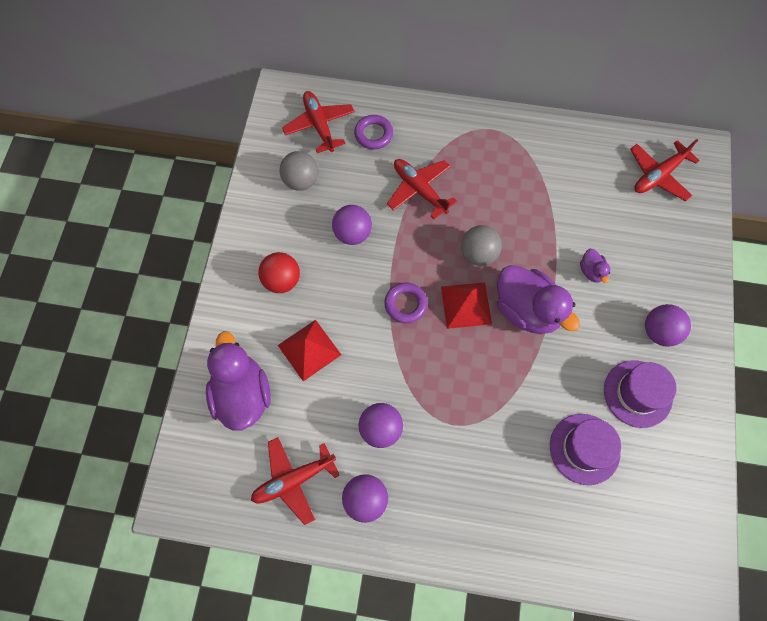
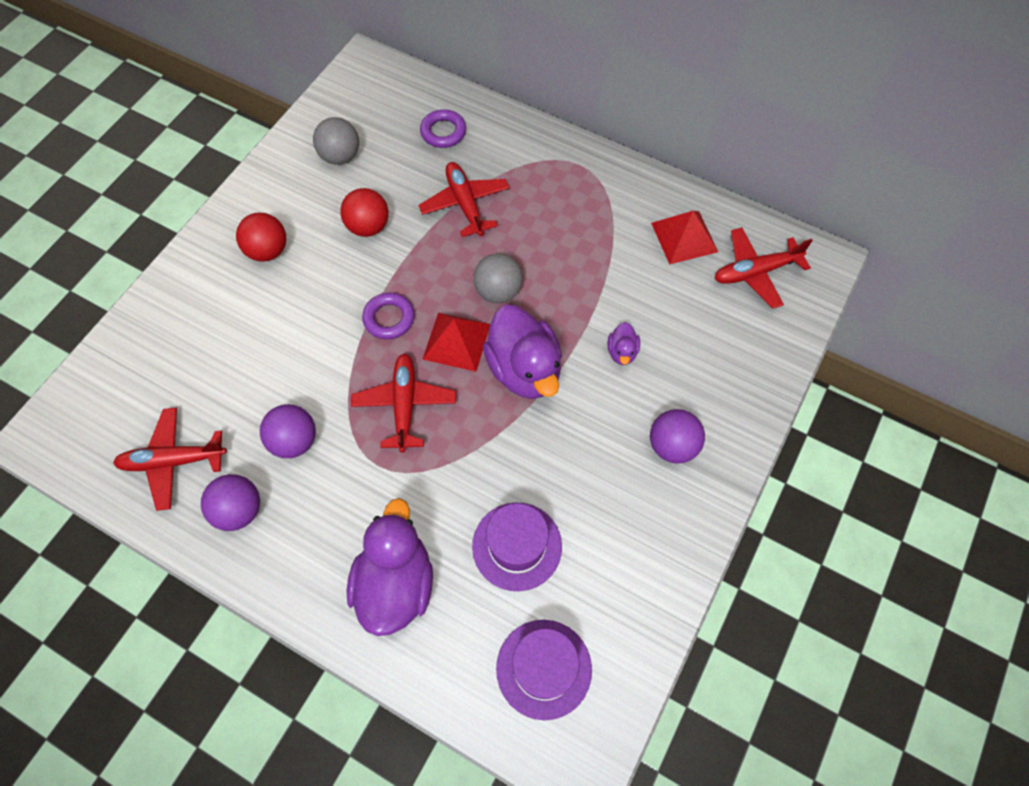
camera: 20 degrees right, 5 degrees down
(242, 394) = (166, 353): purple duck -> purple duck (396, 584)
(309, 350) = (260, 331): red pyramid -> red pyramid (684, 237)
(319, 125) = (389, 106): red plane -> red plane (404, 405)
(352, 233) = (368, 227): purple ball -> red ball
(637, 393) = (612, 506): purple hat -> purple hat (544, 668)

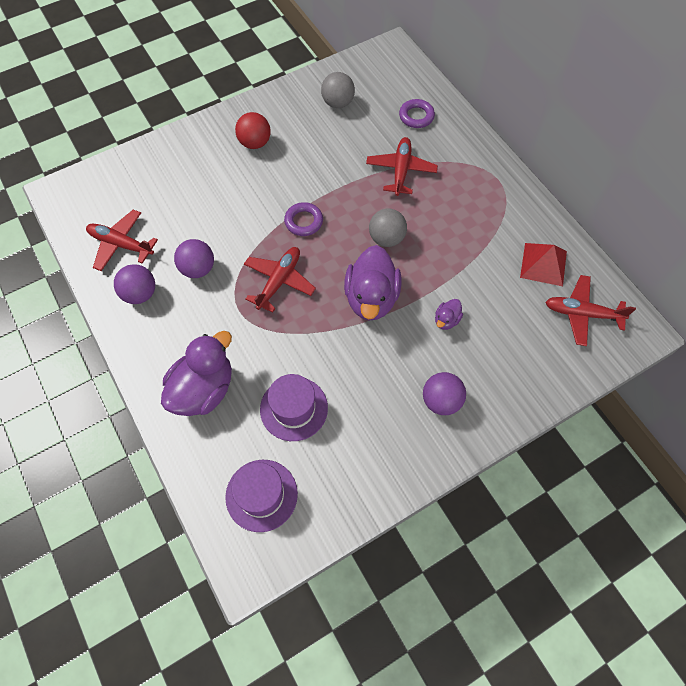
camera: 30 degrees right, 0 degrees up
(368, 227) = (327, 156): red ball -> none
(456, 341) = (338, 257): red pyramid -> none

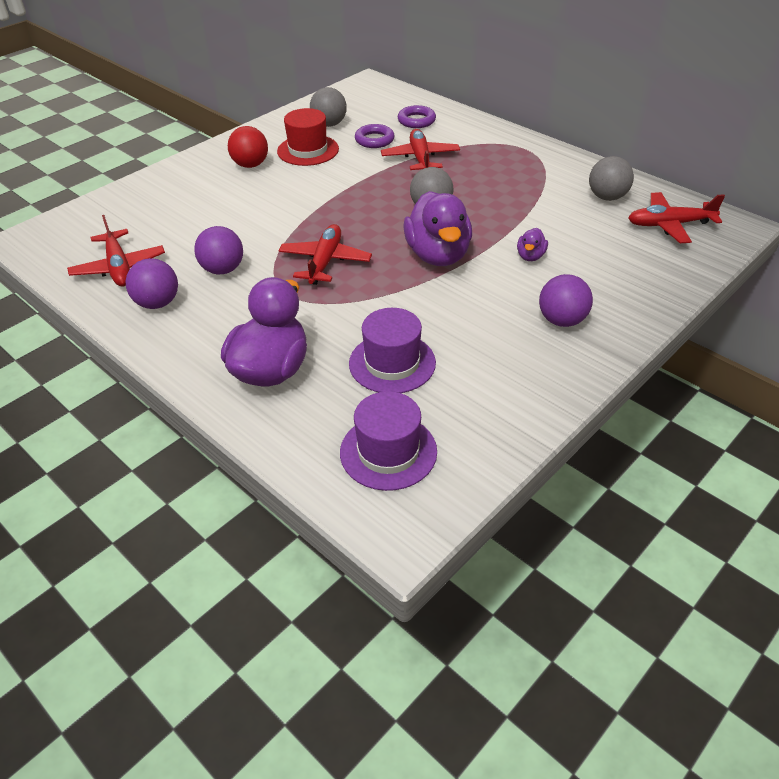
camera: 15 degrees left, 20 degrees down
(121, 244) = (119, 267): red plane -> red plane turned 120 degrees counterclockwise
(303, 221) = (332, 212): purple ring -> purple ring (374, 140)
(308, 135) = (308, 150): none -> red hat
(543, 264) = (607, 197): red pyramid -> grey ball

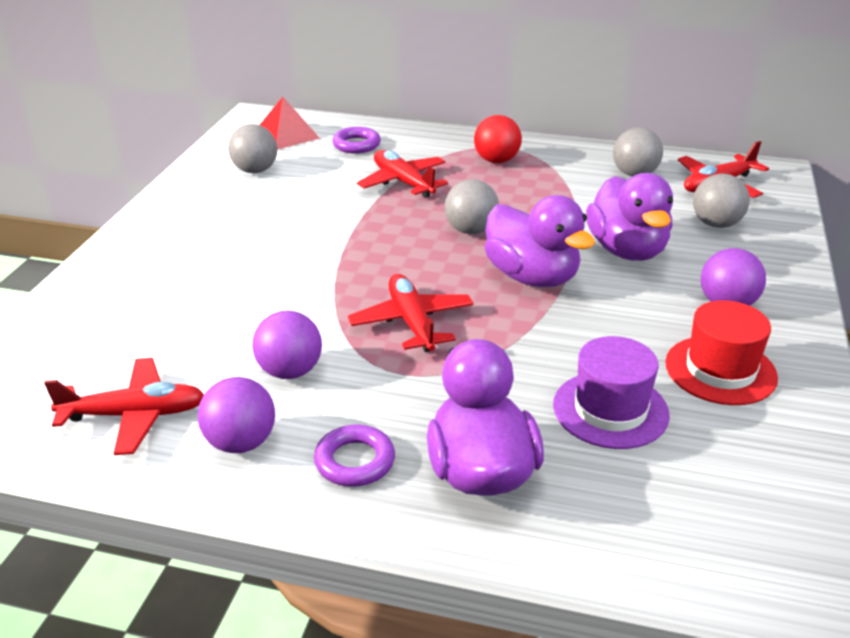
camera: 30 degrees left, 10 degrees down
(119, 267) = (134, 415): red plane -> red plane turned 45 degrees counterclockwise
(250, 165) = (199, 238): red ball -> red ball (496, 161)
(308, 150) = (258, 204): red hat -> red hat (720, 370)
(374, 140) = (329, 175): purple ring -> purple ring (355, 461)
(375, 101) = (286, 135): none -> red pyramid
(388, 452) = (715, 511): purple hat -> none
(530, 256) = (626, 250): purple duck -> purple duck, size x2.21
(628, 256) = (716, 224): none -> grey ball

